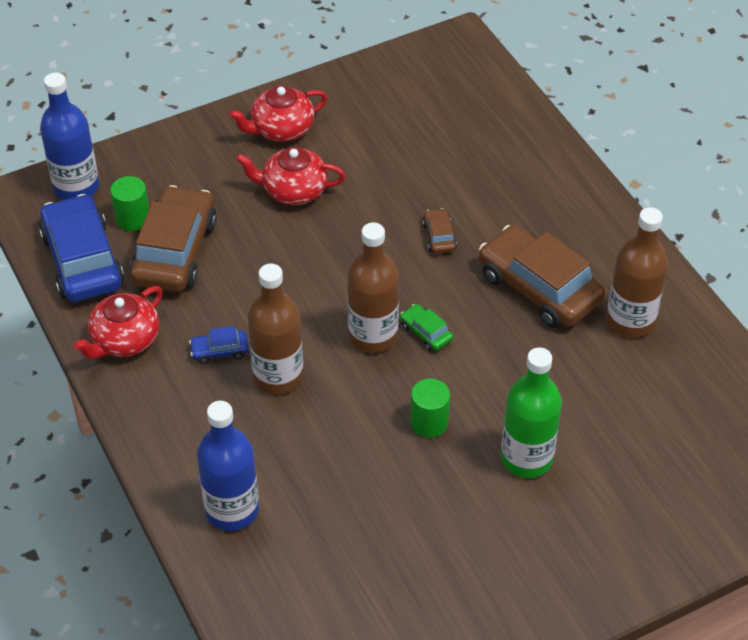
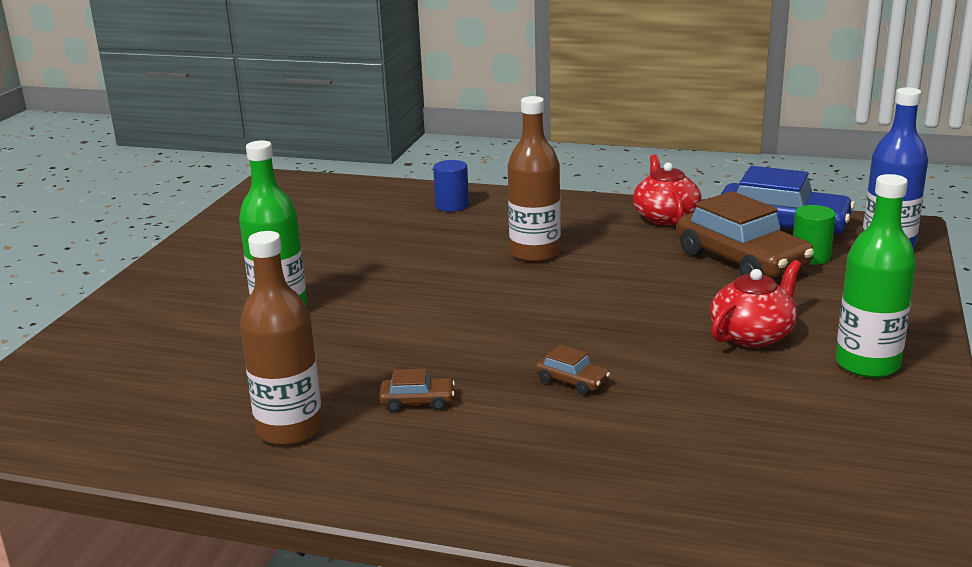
camera: 135 degrees right, 25 degrees down
(220, 351) = (597, 243): blue car -> none
(232, 510) = (452, 205): blue bottle -> blue cylinder
(281, 129) = (867, 364): red teapot -> green bottle
(373, 336) = (508, 301): brown bottle -> none
(426, 332) = (470, 323): green car -> none
(429, 422) = (386, 288): green cylinder -> none
(539, 288) = (417, 401): brown car -> brown car, size x0.44

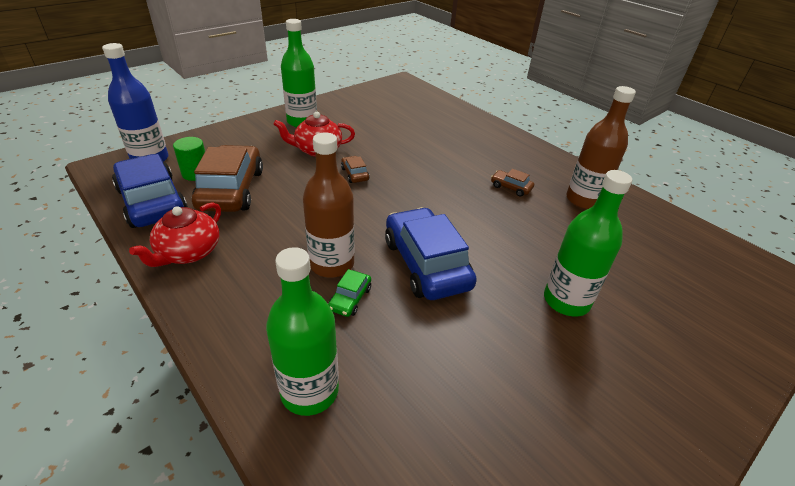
camera: 150 degrees left, 15 degrees up
(447, 284) = (426, 264): none -> blue car
(452, 205) = (309, 391): blue cylinder -> green bottle
(486, 243) = (350, 298): none -> green car
(572, 381) = (428, 166): brown car -> brown car (355, 174)

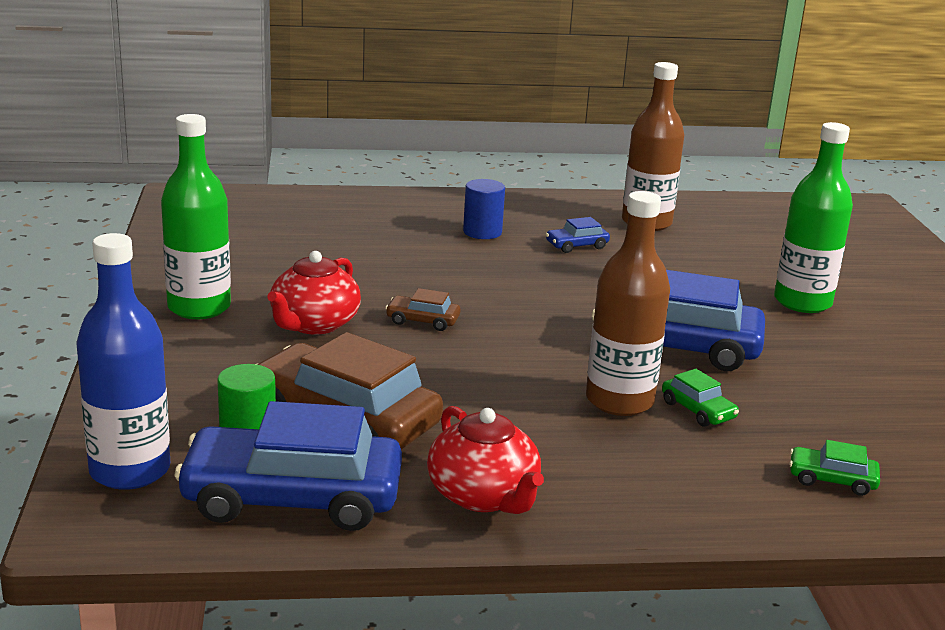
camera: 55 degrees left, 15 degrees down
(309, 391) = (832, 479): green bottle -> green car
(480, 155) = (482, 232): none -> blue cylinder
(511, 187) = (576, 246): brown car -> blue car

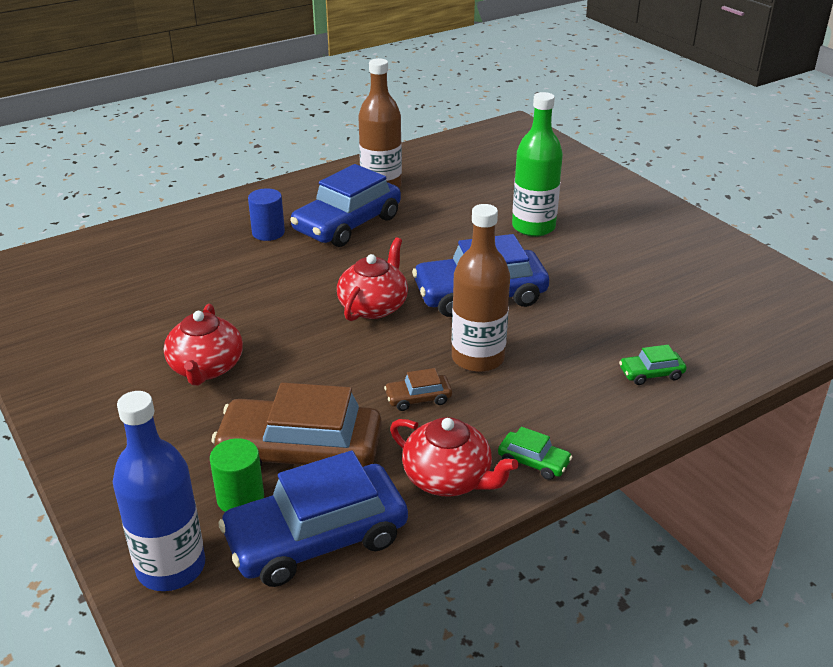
camera: 25 degrees left, 10 degrees up
(199, 308) = (98, 385): green bottle -> none
(422, 321) = (287, 335): brown car -> brown car (418, 398)
(540, 322) = (373, 306): none -> red teapot
(576, 246) = (347, 224): blue car -> blue car, size x2.30
(698, 410) = (533, 347): green car -> green car (533, 462)

